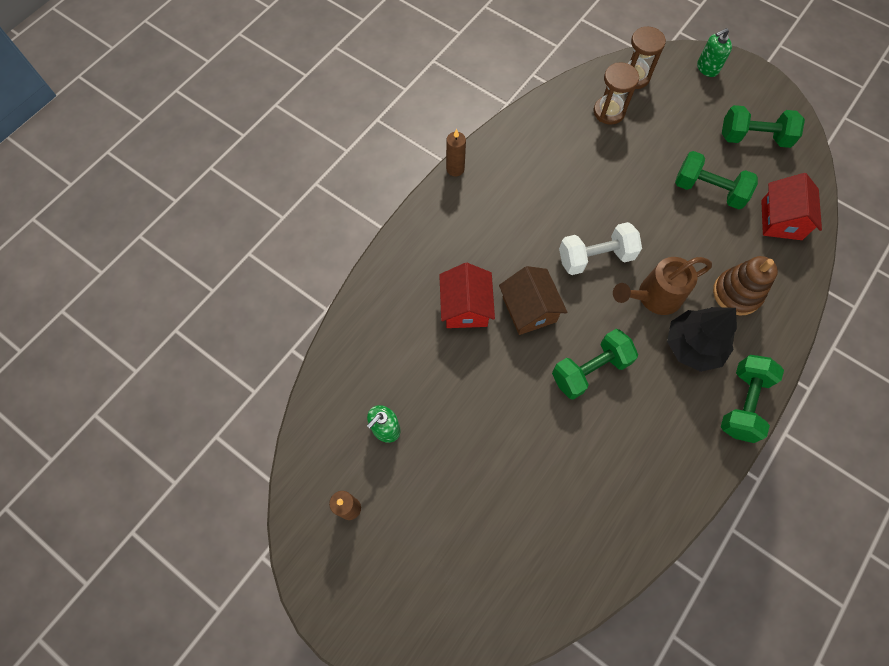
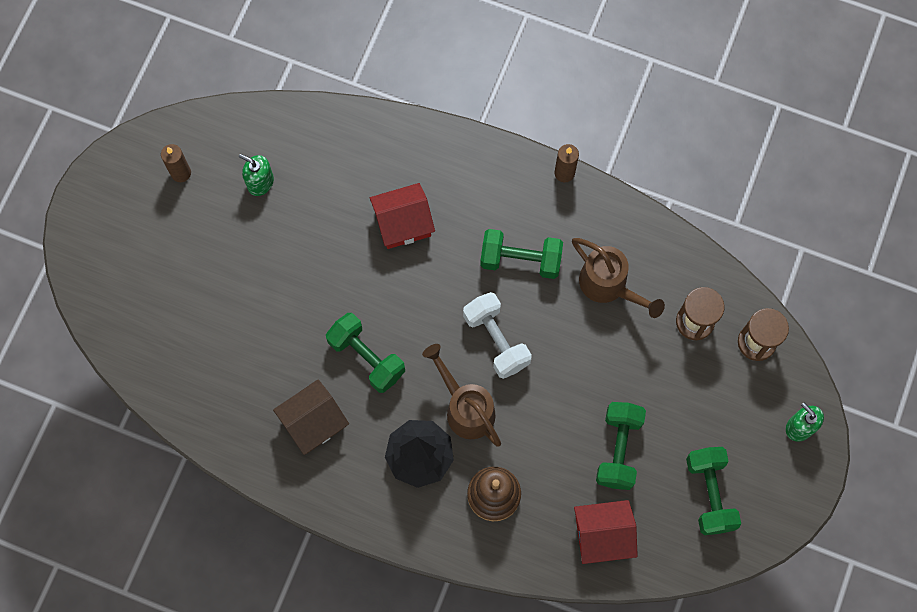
camera: 75 degrees right, 5 degrees up
(529, 309) = (417, 285): brown house -> brown house (314, 422)
(564, 162) = (608, 286): none -> brown watering can
(742, 403) = (369, 513): green dumbbell -> green dumbbell (520, 260)

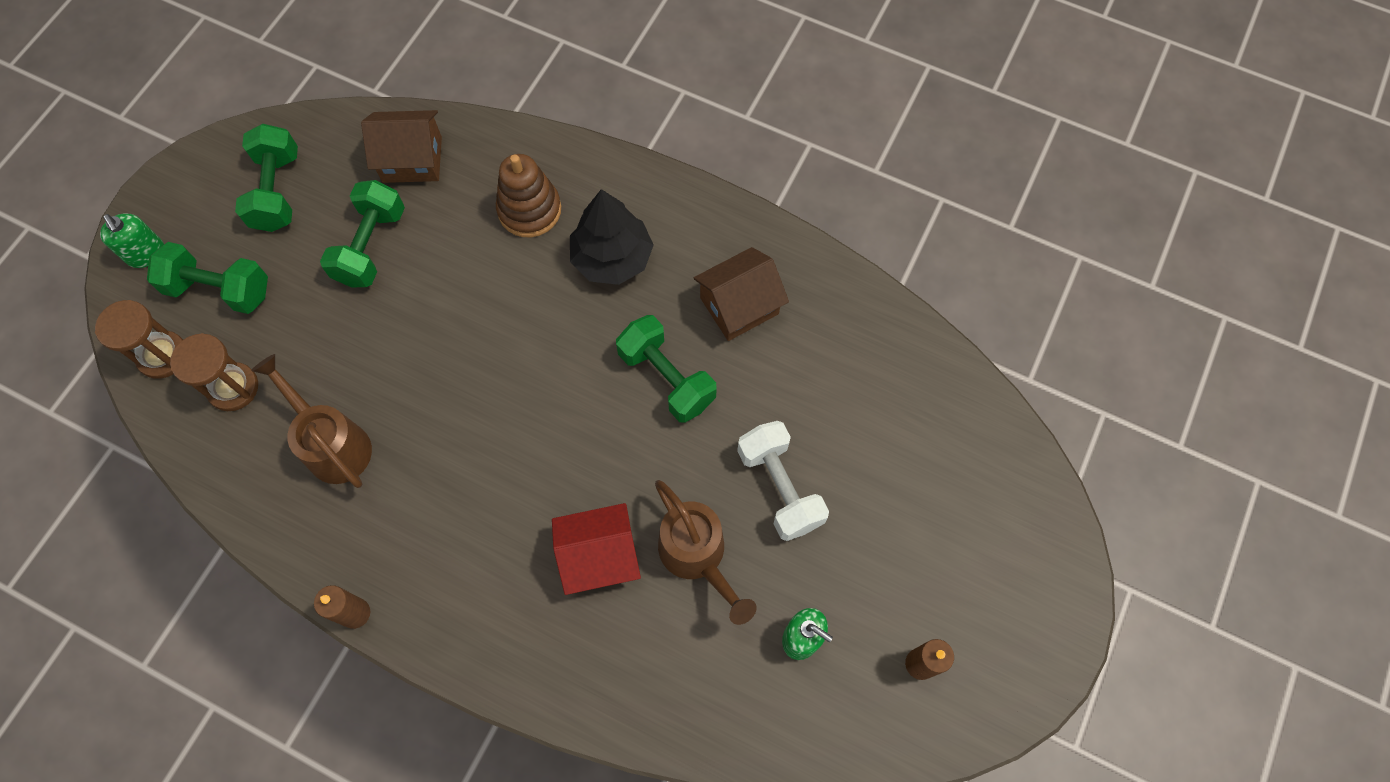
camera: 175 degrees left, 5 degrees down
(466, 408) = (548, 307): brown watering can -> brown watering can (697, 556)
(496, 340) = (495, 386): white dumbbell -> white dumbbell (779, 488)
(520, 260) = (444, 490): green dumbbell -> green dumbbell (219, 289)
(602, 535) = (412, 159): red house -> brown house

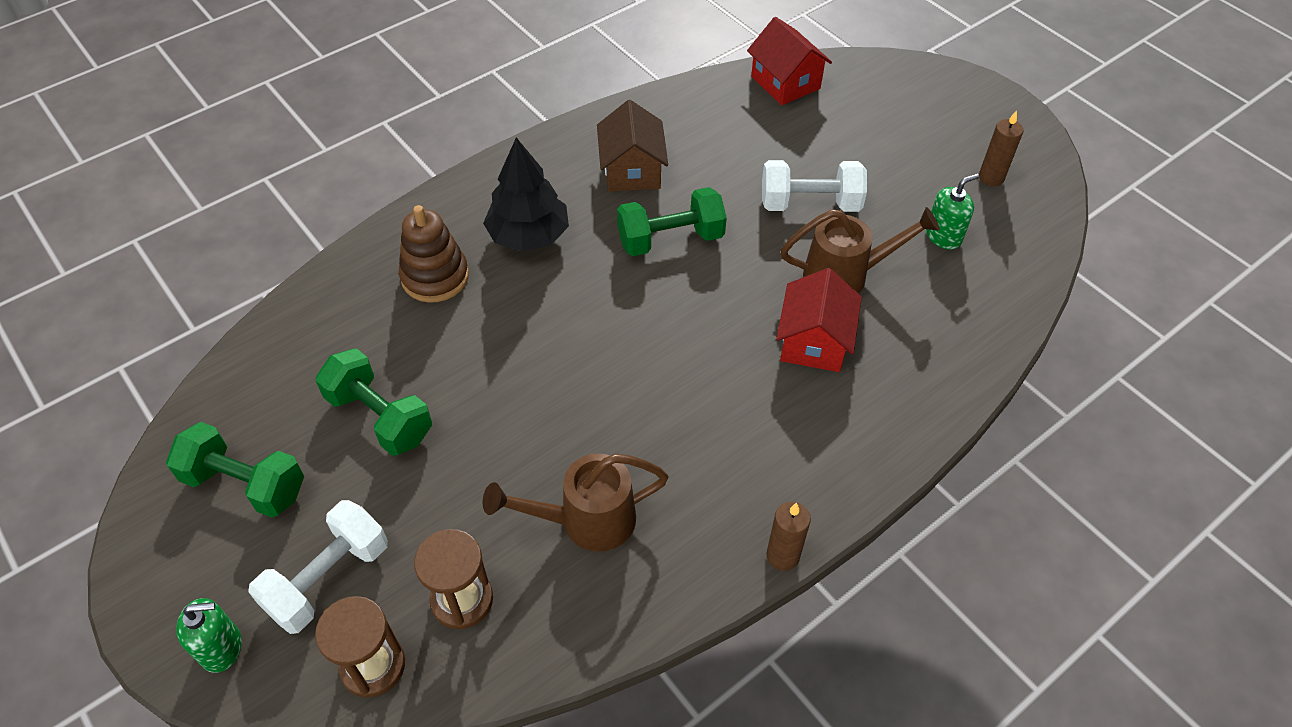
camera: 65 degrees left, 15 degrees down
(219, 289) = (328, 579): green dumbbell -> white dumbbell
(412, 159) = (305, 350): brown house -> none
(951, 396) = (785, 82): none -> red house

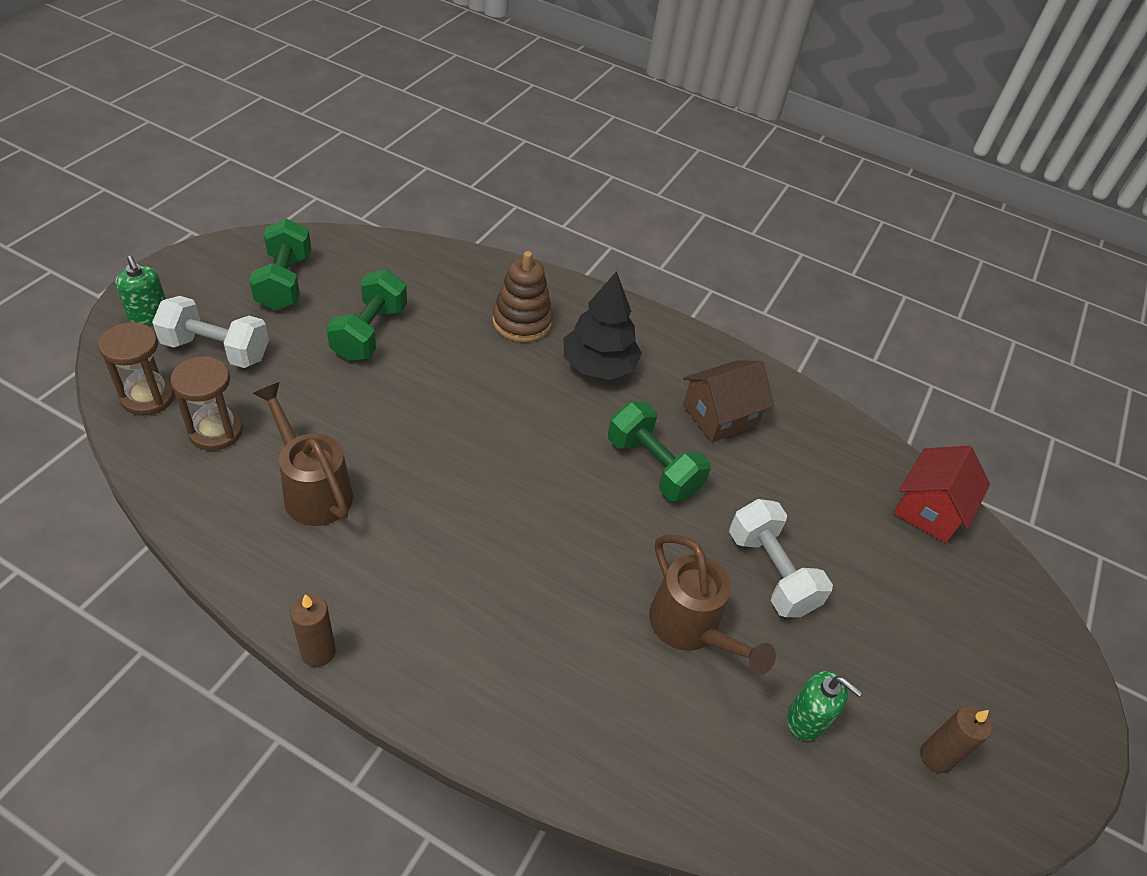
camera: 60 degrees right, 5 degrees down
(814, 342) = (587, 619): red house -> none

